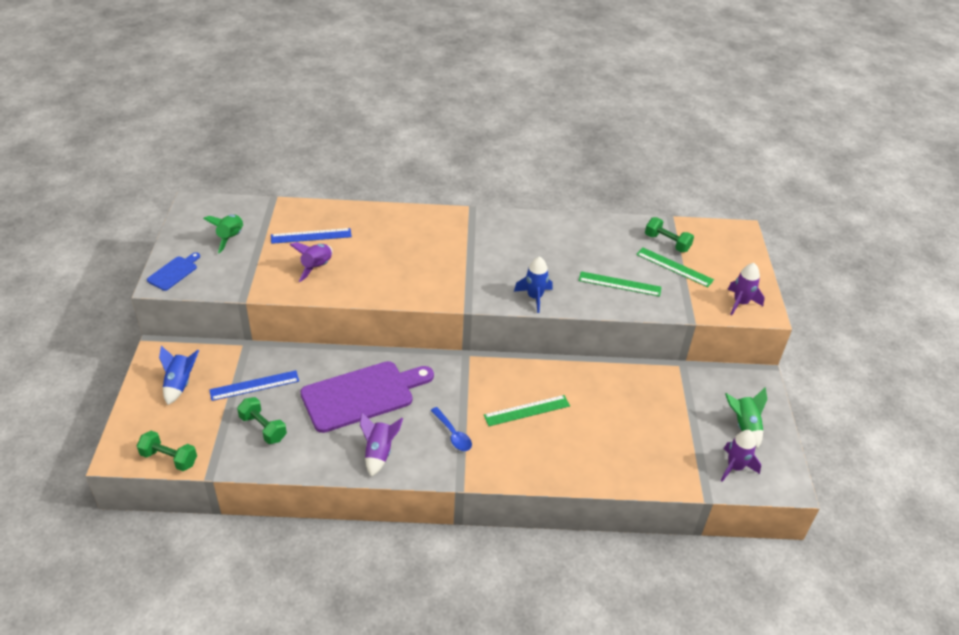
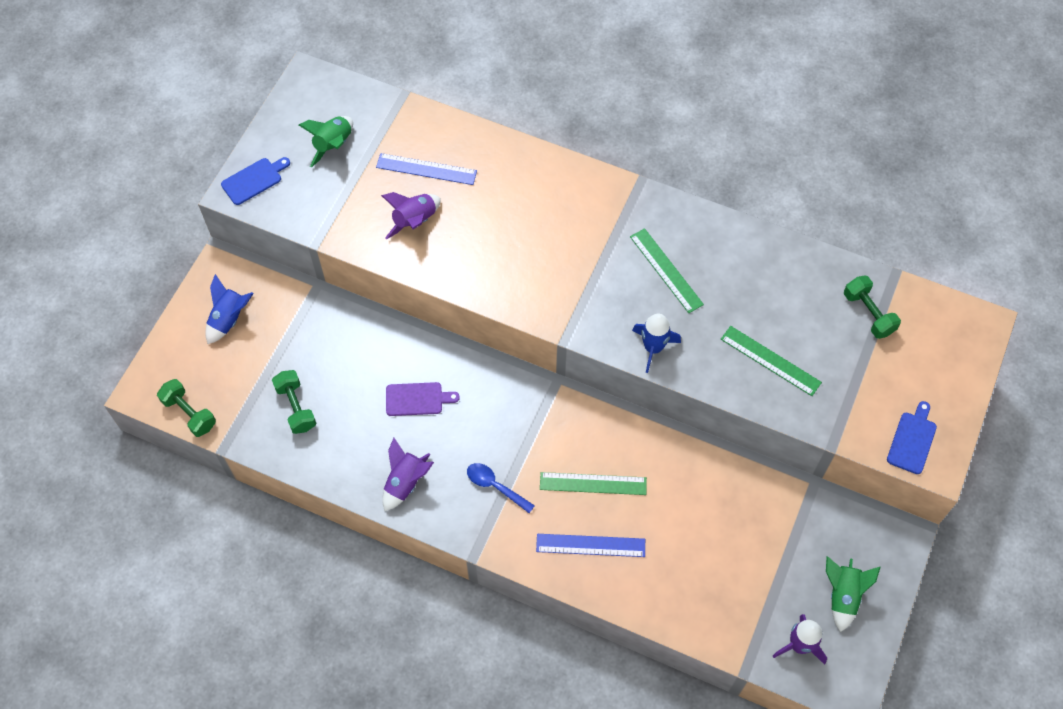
camera: 25 degrees right, 20 degrees up
(254, 385) = (306, 347): blue ruler -> blue ruler (590, 545)
(362, 395) = (417, 399): purple cutting board -> purple cutting board, size x0.46
(453, 434) = (495, 486): blue spoon -> blue spoon turned 135 degrees clockwise
(674, 267) = (856, 356): green ruler -> green ruler (666, 270)
(740, 303) = (912, 440): purple rocket -> blue cutting board

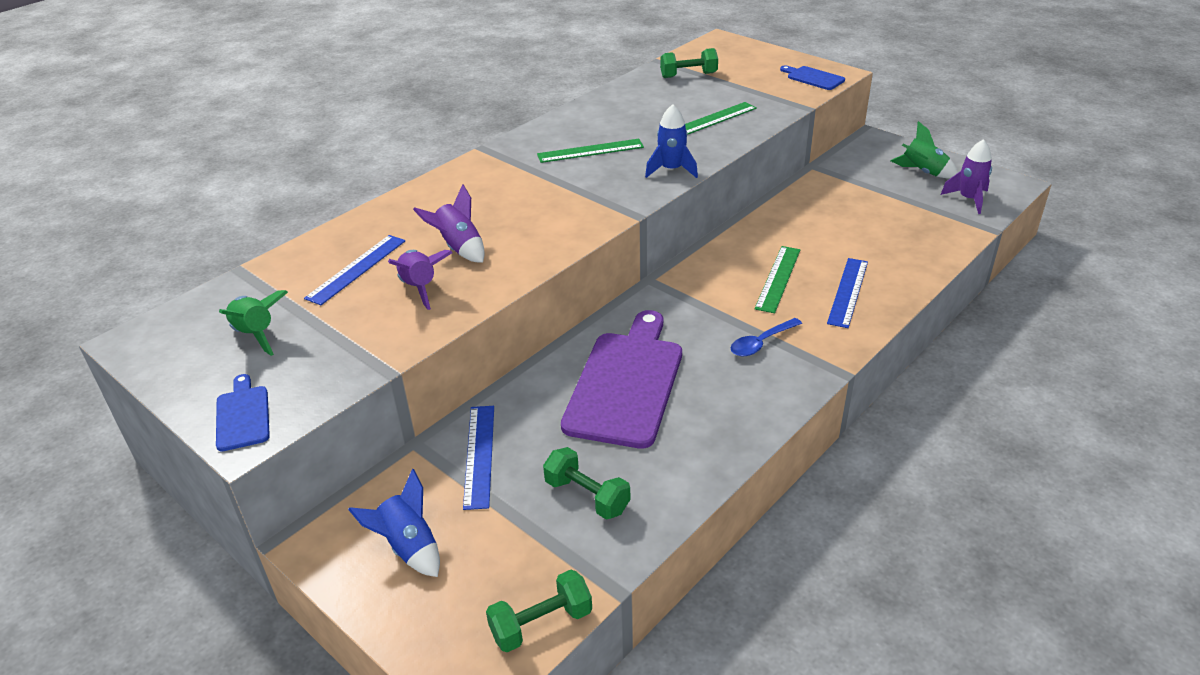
camera: 70 degrees left, 25 degrees down
(296, 407) = (587, 496): green dumbbell -> green dumbbell turned 45 degrees clockwise
(317, 328) = (479, 455): none -> blue ruler
(405, 482) = (734, 412): purple rocket -> purple rocket (459, 248)
(417, 399) = (626, 383): purple cutting board -> purple cutting board, size x2.15

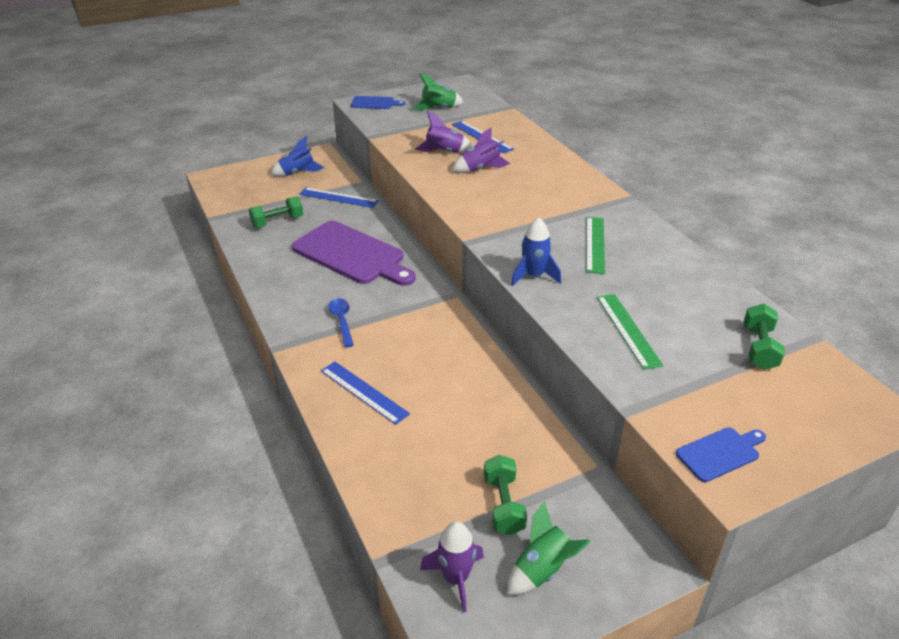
camera: 110 degrees right, 0 degrees up
(541, 624) = (219, 196): green dumbbell -> green dumbbell (503, 505)
(778, 278) = (412, 359): green ruler -> none

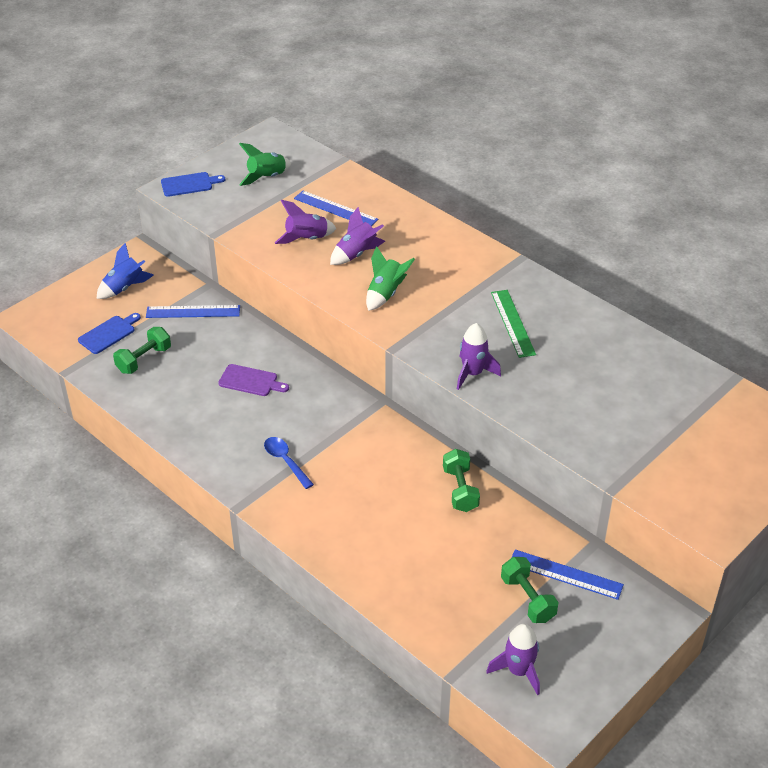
camera: 20 degrees left, 5 degrees up
(352, 254) = (251, 381): purple cutting board -> purple cutting board, size x0.46
(364, 392) = (350, 530): blue ruler -> blue ruler (565, 574)
(534, 276) = (473, 373): blue rocket -> purple rocket
(542, 569) = (583, 642): green rocket -> green rocket (385, 294)
(628, 330) = (581, 410): green ruler -> none
(720, 453) = (697, 507): blue cutting board -> blue cutting board (109, 333)
(759, 348) = (694, 400): green dumbbell -> green dumbbell (460, 490)

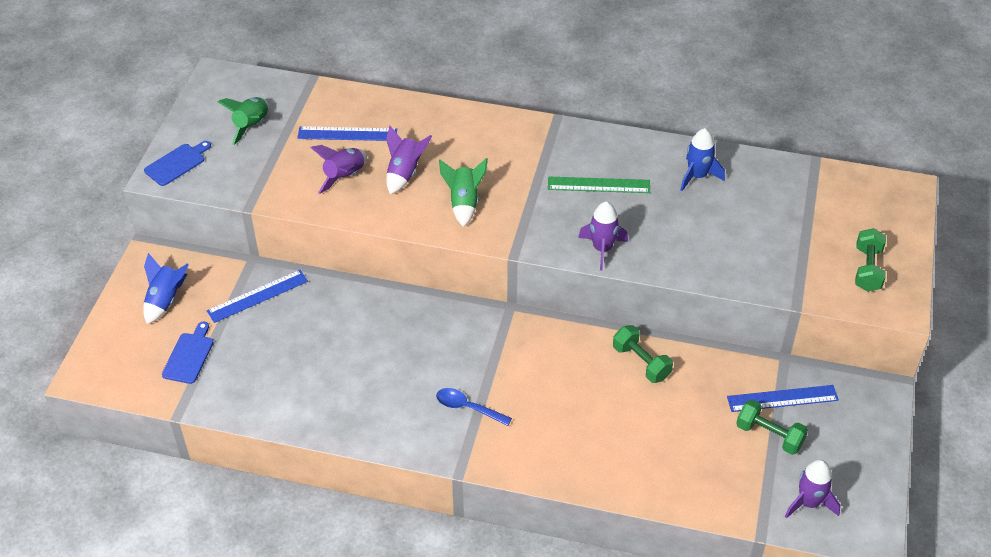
camera: 30 degrees left, 5 degrees up
(144, 360) = (248, 367): green dumbbell -> green dumbbell (867, 269)
(251, 381) = (372, 343): purple cutting board -> none
(512, 323) = (598, 185): green ruler -> green ruler turned 45 degrees counterclockwise
(609, 349) = (697, 176): none -> blue rocket

